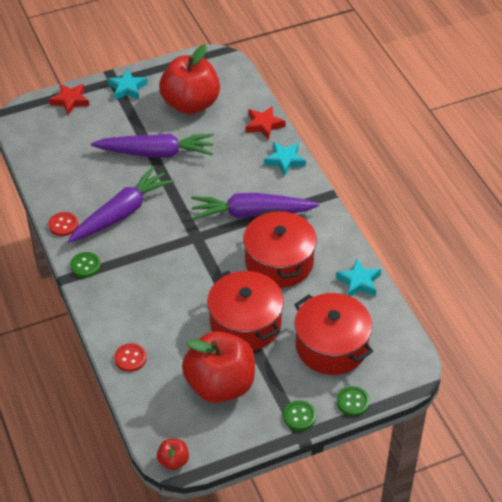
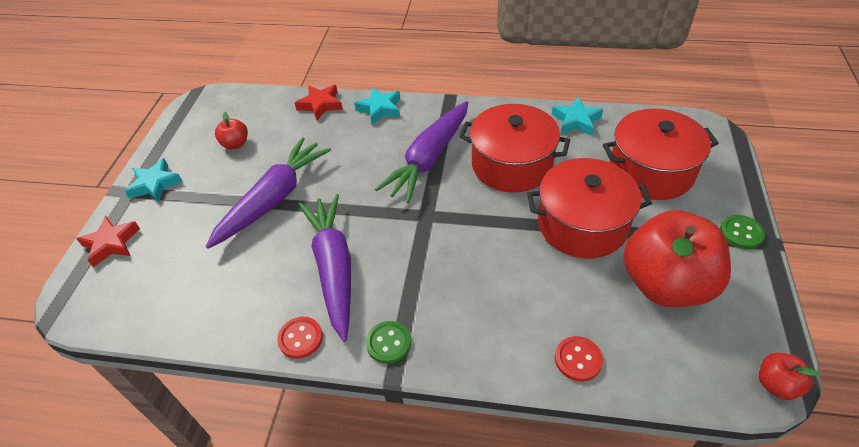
camera: 55 degrees left, 0 degrees up
(190, 104) = (235, 144): red apple -> red apple, size x0.42
(353, 402) = (735, 184): green button -> none

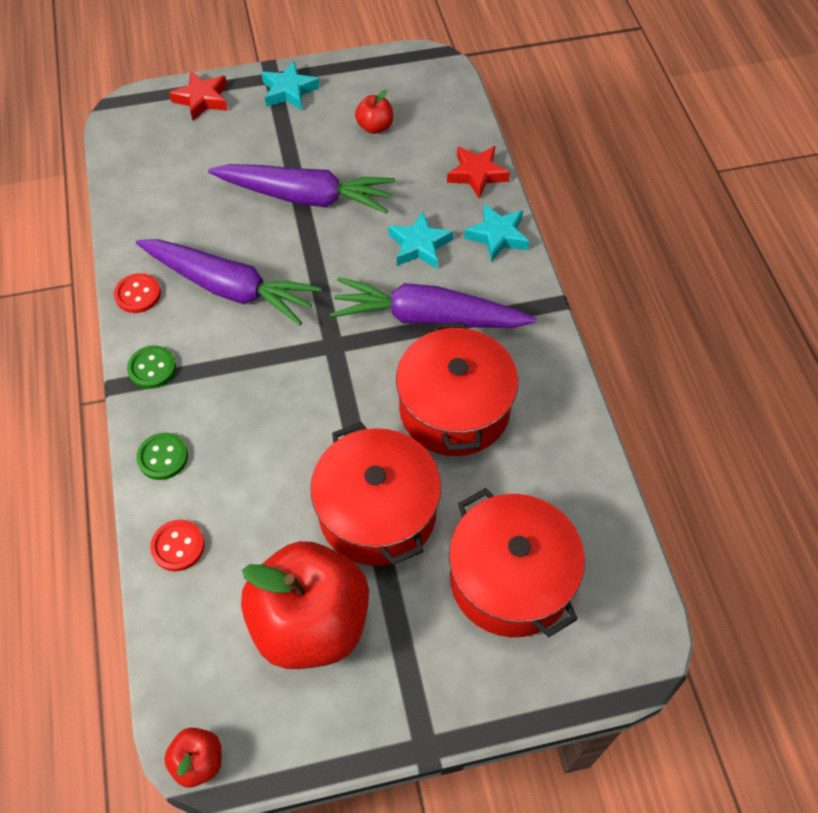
camera: 65 degrees right, 10 degrees up
(333, 268) = (229, 287): purple carrot -> purple carrot turned 60 degrees clockwise
(576, 121) = (577, 465): turquoise star -> turquoise star (419, 245)
(741, 233) = (431, 709): green button -> green button (163, 457)

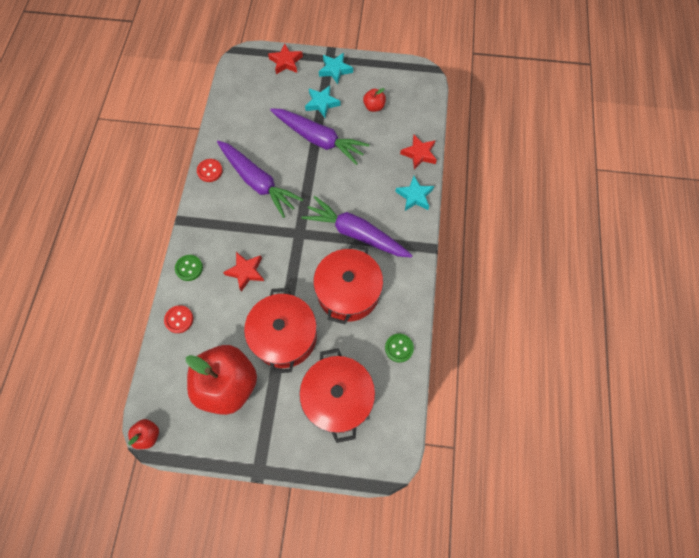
camera: 20 degrees right, 10 degrees up
(152, 368) = (202, 216): green button -> green button (399, 348)
(267, 432) = (246, 272): none -> red star
(419, 245) = (369, 188): turquoise star -> turquoise star (322, 103)

